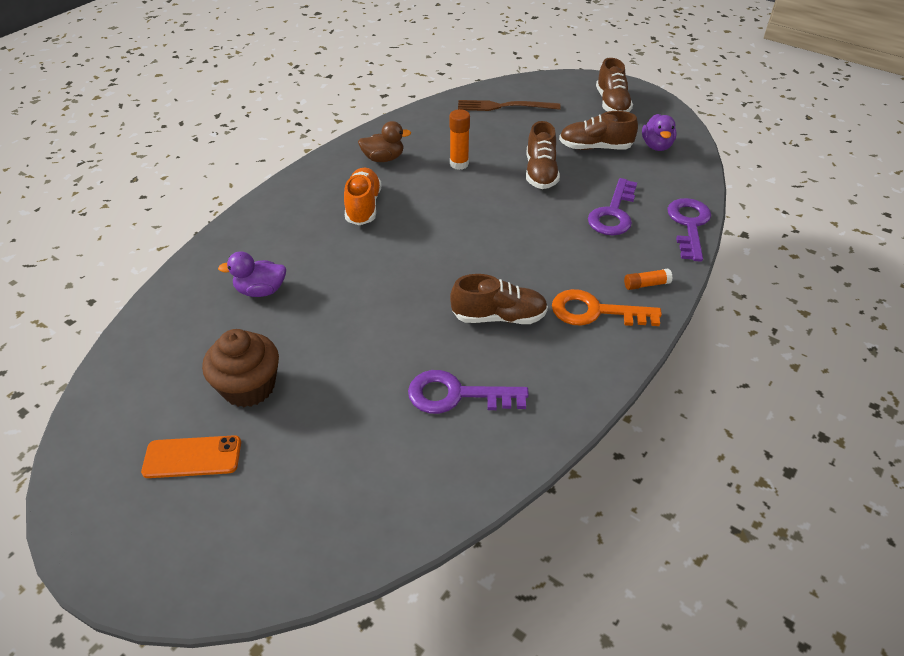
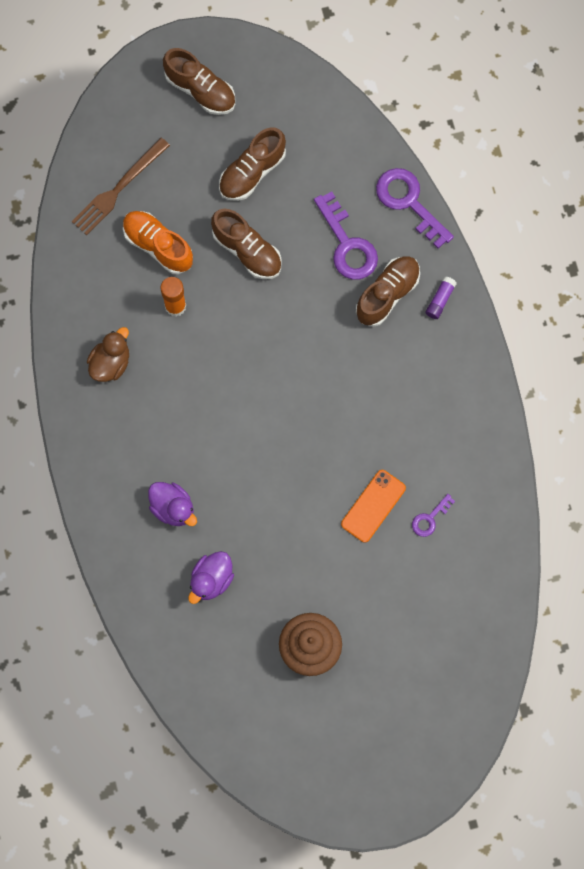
camera: 50 degrees left, 30 degrees up
(192, 457) = (345, 718): orange phone -> orange phone (373, 506)
(363, 206) = (168, 431): orange shoe -> orange shoe (158, 246)
(456, 395) = (430, 518): purple key -> purple key, size x0.52
(499, 317) = (384, 431): brown shoe -> brown shoe (387, 294)
(595, 311) = (435, 361): orange key -> none
(646, 284) = (440, 300): orange glue stick -> purple glue stick
(656, 146) = (295, 119): purple duck -> purple duck (173, 508)

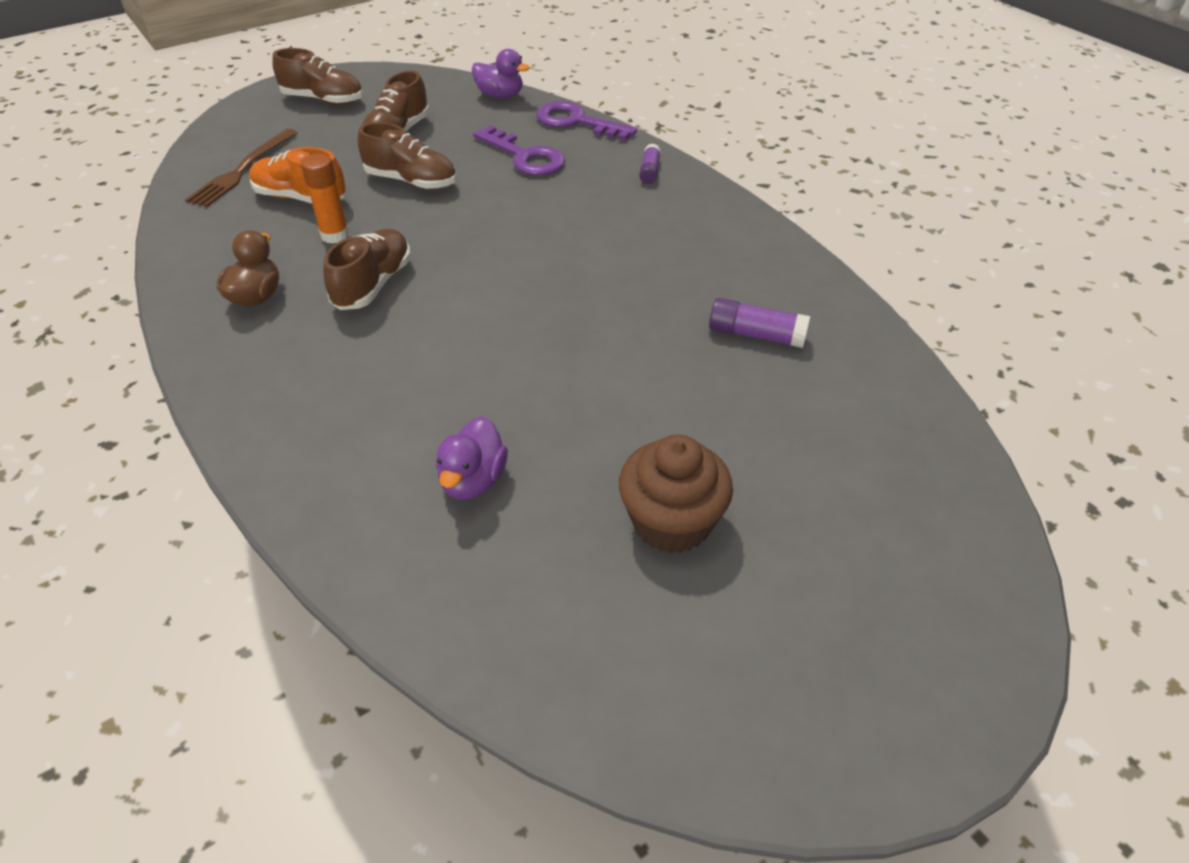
camera: 20 degrees left, 30 degrees down
(173, 508) = (384, 414): purple duck -> purple duck (500, 95)
(373, 506) = (674, 341): orange phone -> none
(387, 294) = (589, 179): brown shoe -> brown shoe (373, 285)
(430, 518) = (756, 335): purple key -> purple glue stick

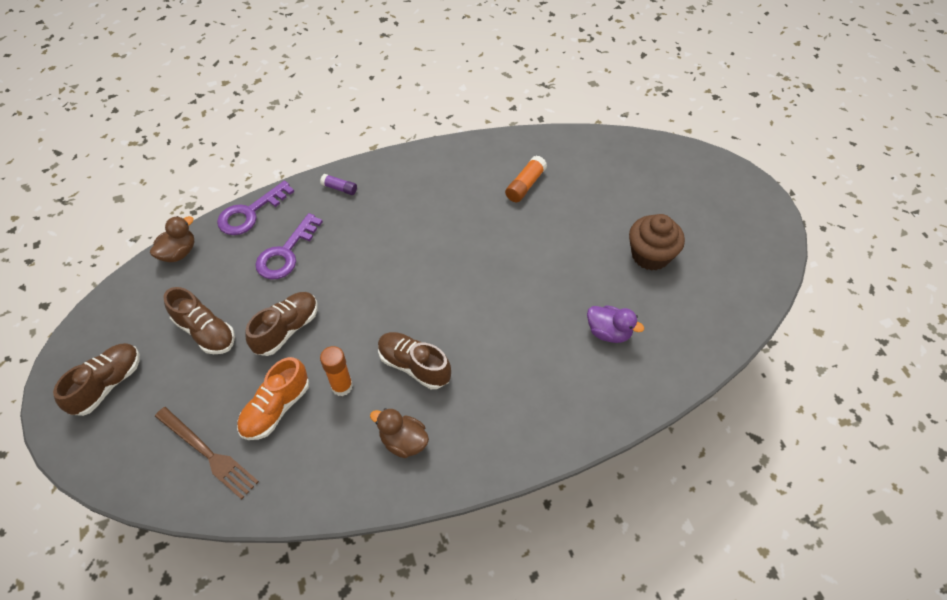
camera: 75 degrees left, 10 degrees up
(500, 95) = (179, 253): purple duck -> brown duck
(525, 157) = (286, 253): purple key -> purple key turned 150 degrees clockwise
(756, 335) = (525, 185): purple glue stick -> orange glue stick

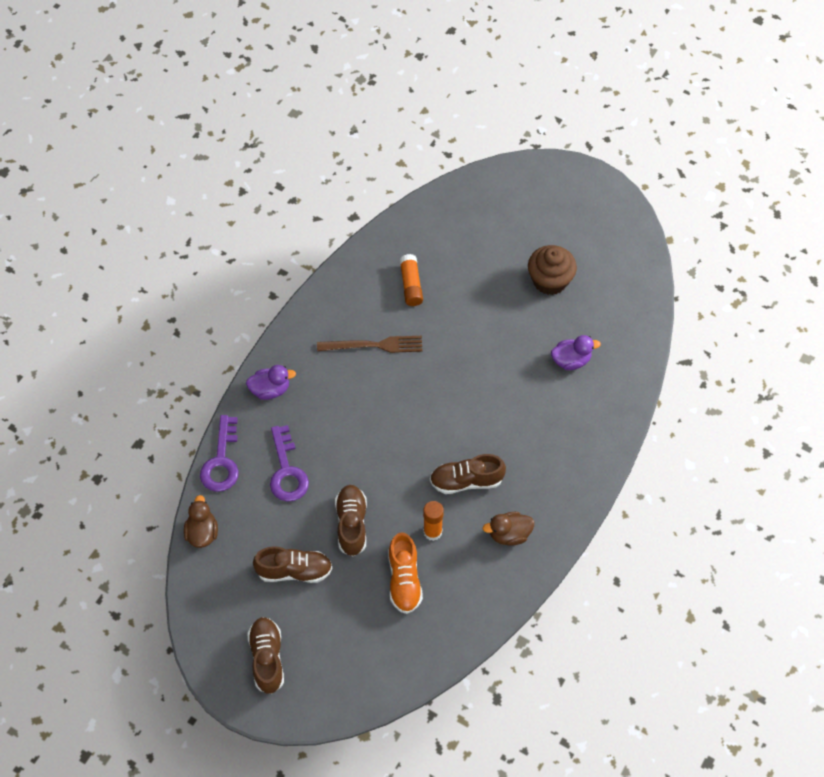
camera: 40 degrees left, 5 degrees up
(208, 453) = (391, 642): brown fork -> brown fork (374, 345)
(339, 188) = (270, 390): purple glue stick -> purple duck

